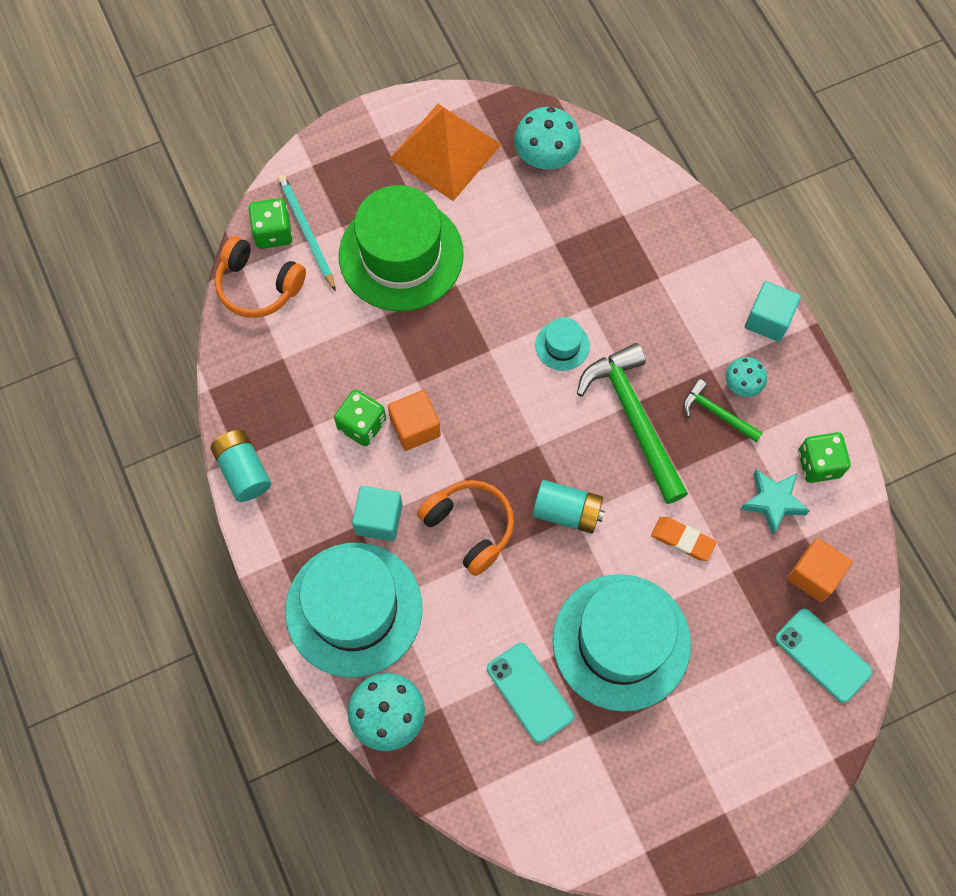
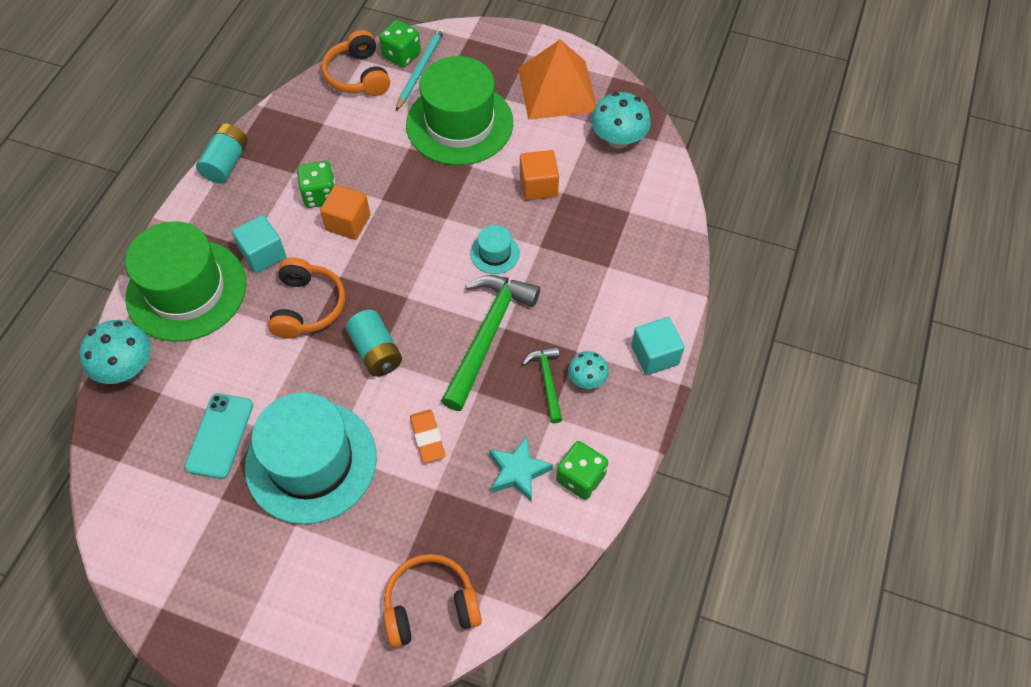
camera: 45 degrees right, 10 degrees down
(354, 609) = (186, 290): turquoise hat -> green hat
(814, 575) = (489, 546): orange cube -> orange cube (538, 186)
(823, 655) = (430, 605): turquoise phone -> orange headphones

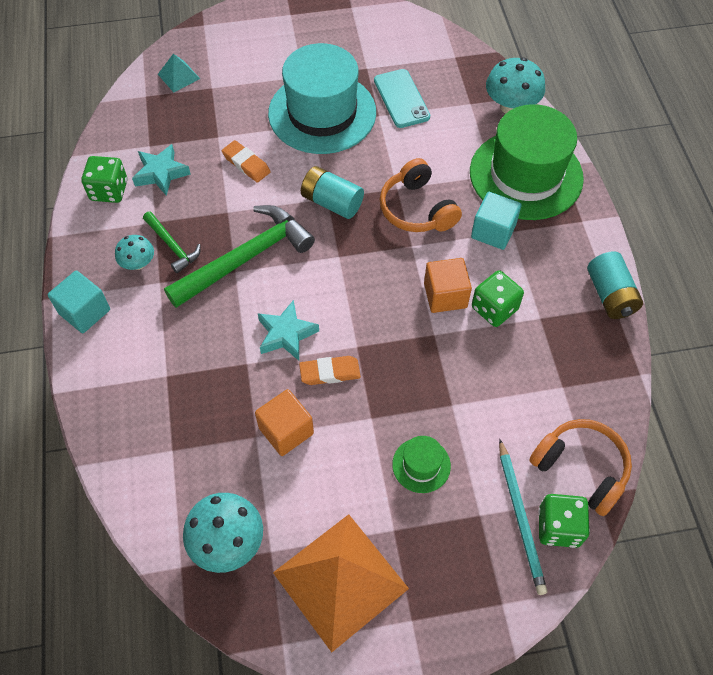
camera: 150 degrees right, 0 degrees up
(430, 605) = (178, 76): orange headphones -> turquoise pyramid
(459, 123) = (421, 465): green hat -> green hat, size x0.43
(480, 209) = (330, 373): none -> orange eraser
(488, 335) = (246, 258): green hammer -> green hammer turned 120 degrees counterclockwise
(495, 253) = (286, 334): turquoise hat -> turquoise star

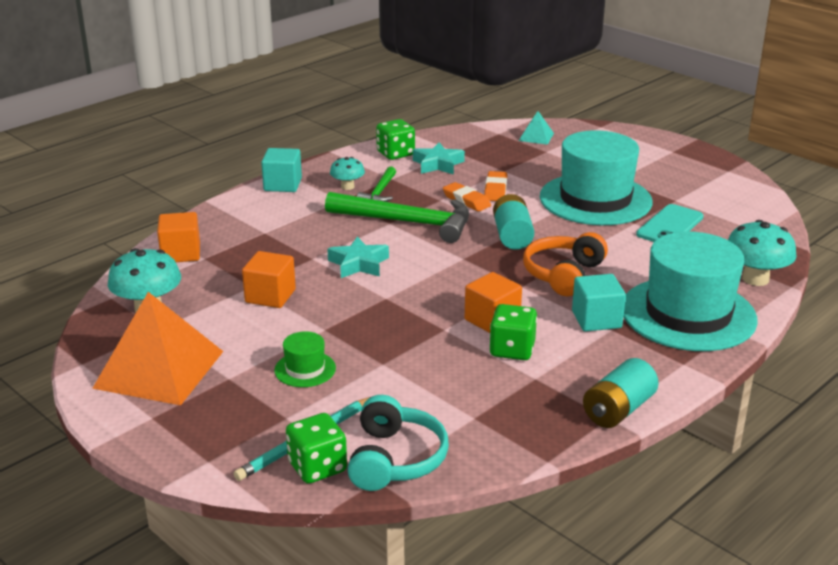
camera: 55 degrees right, 30 degrees down
(146, 466) = (181, 253): none -> orange cube
(330, 373) = (346, 295): orange eraser -> orange eraser (466, 200)
(526, 175) = (688, 314): green hat -> turquoise hat
(581, 468) = (395, 459): orange headphones -> turquoise headphones

